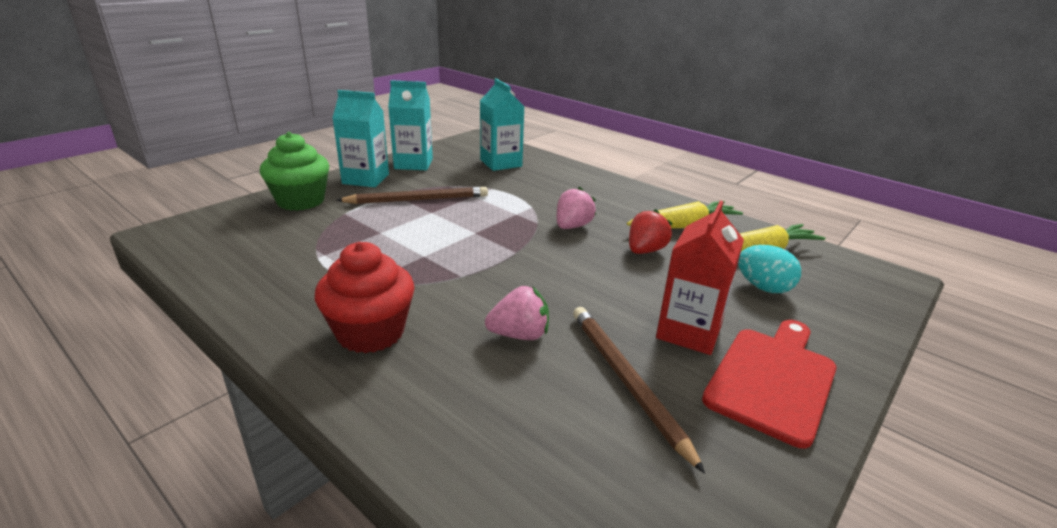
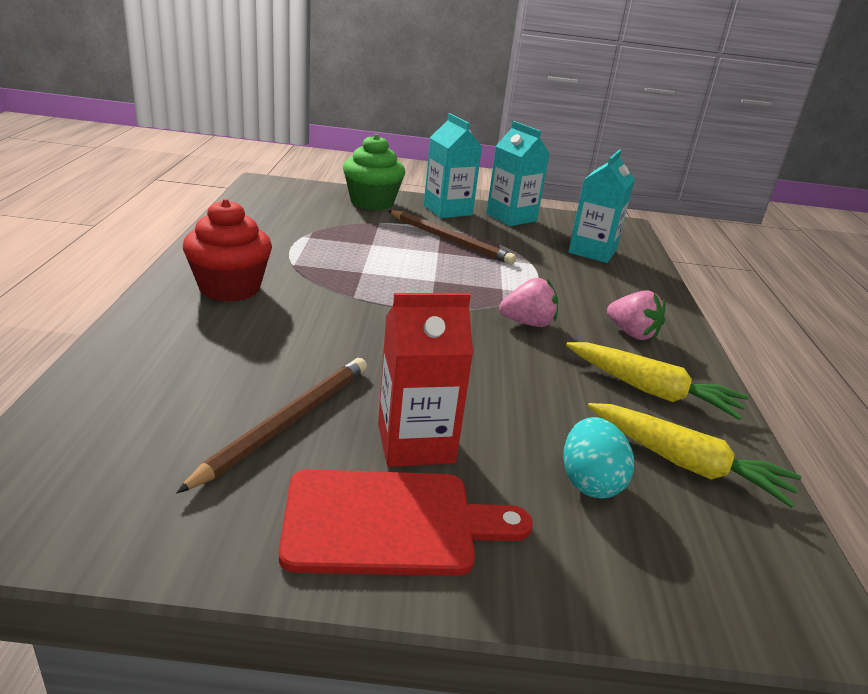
camera: 50 degrees right, 0 degrees up
(519, 335) = (298, 349): pink strawberry -> pink strawberry (632, 333)
(645, 250) = (547, 378): red strawberry -> none

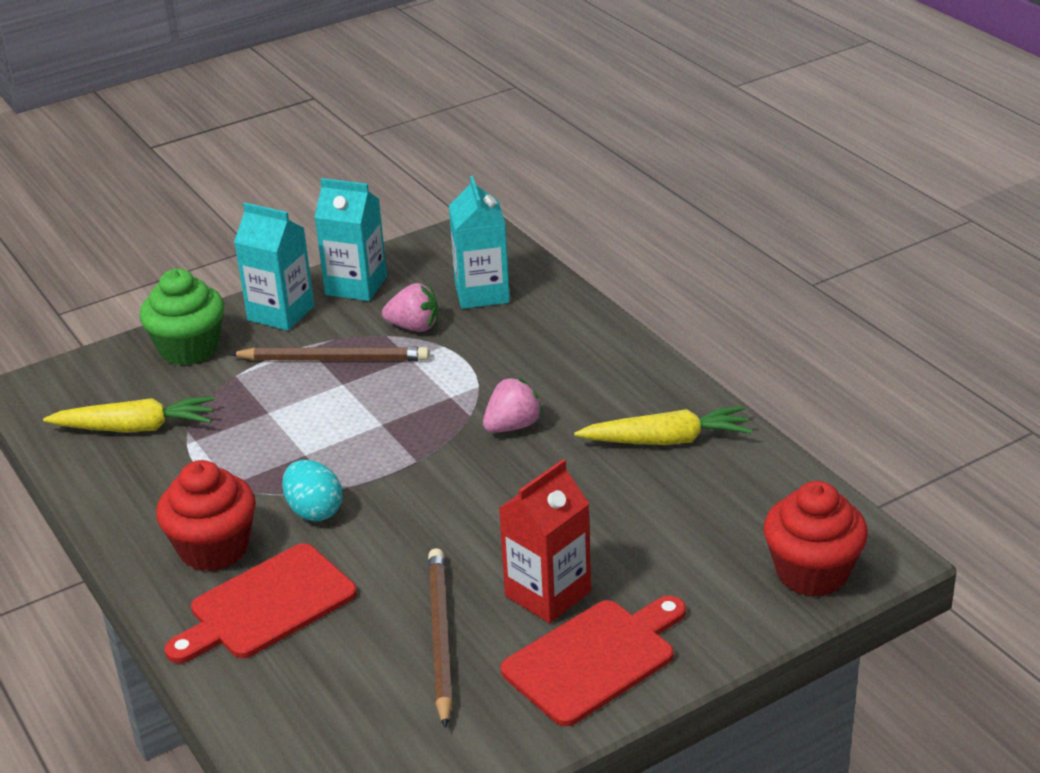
camera: 30 degrees left, 5 degrees up
(206, 333) = (266, 605): none -> red cutting board
(590, 482) = (689, 549): turquoise egg -> turquoise egg (314, 511)
(632, 333) = (604, 385): pink strawberry -> pink strawberry (414, 327)
(686, 464) = (738, 494): yellow carrot -> yellow carrot (135, 428)
(711, 582) = (812, 572): none -> red cupcake

